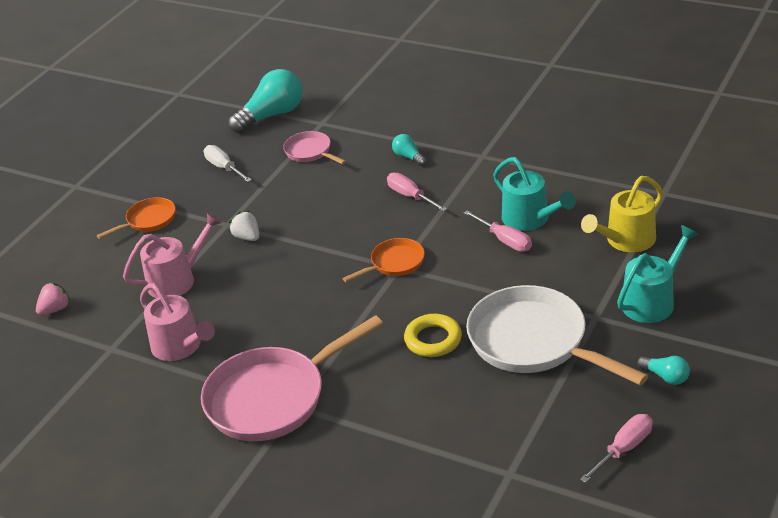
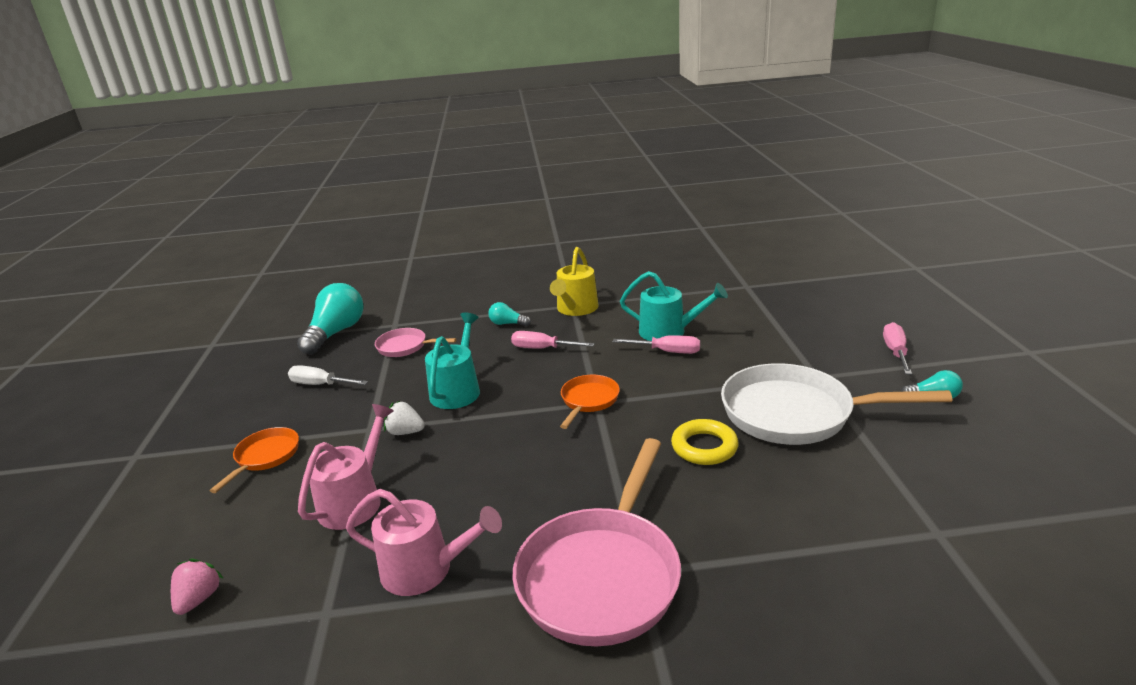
camera: 35 degrees left, 10 degrees down
(623, 449) = (993, 465): pink screwdriver -> pink screwdriver (895, 352)
(626, 240) = (763, 321): yellow watering can -> yellow watering can (575, 309)
(652, 301) = (842, 351): turquoise watering can -> turquoise watering can (457, 390)

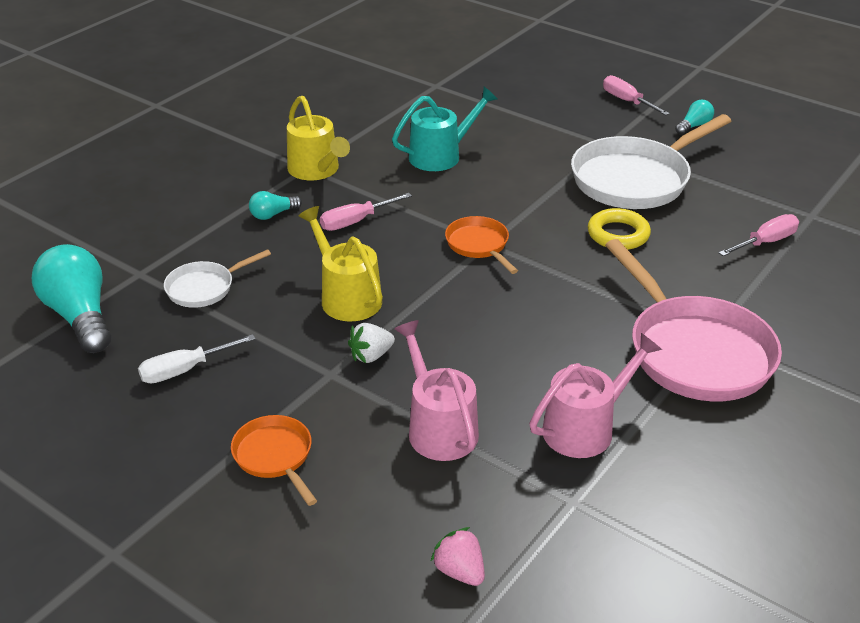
camera: 50 degrees left, 10 degrees up
(405, 347) = (204, 288): pink pan -> white pan
(457, 390) = (347, 297): turquoise watering can -> yellow watering can
(667, 352) = (469, 174): pink screwdriver -> pink screwdriver (765, 242)

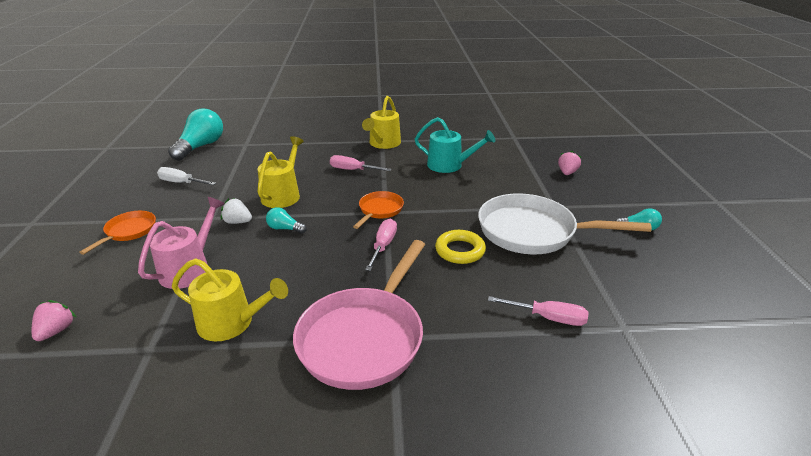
camera: 50 degrees right, 5 degrees down
(204, 288) = (250, 161): white pan -> none
(273, 214) = (330, 150): turquoise light bulb -> turquoise light bulb (285, 228)
(555, 102) = (567, 173): none -> pink strawberry
(585, 428) = (231, 323): pink watering can -> yellow watering can
(627, 101) = (616, 193): pink screwdriver -> pink screwdriver (383, 246)

